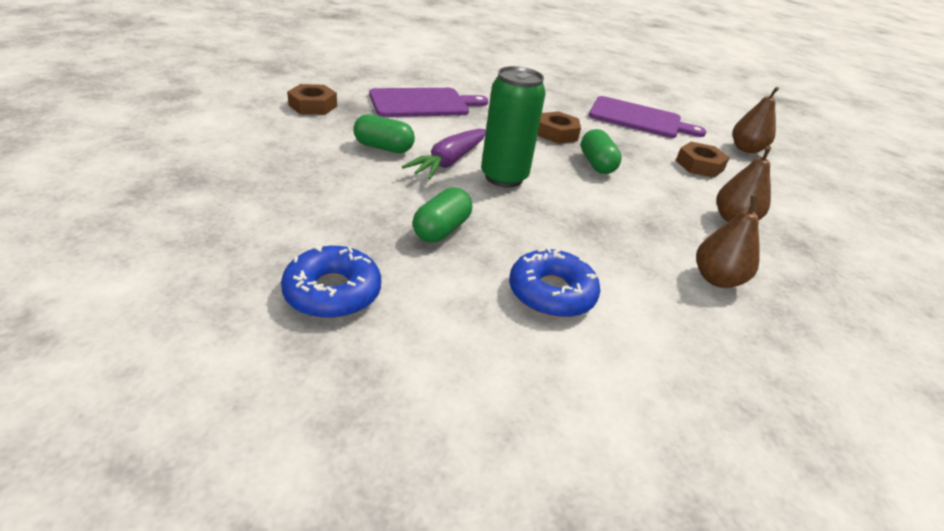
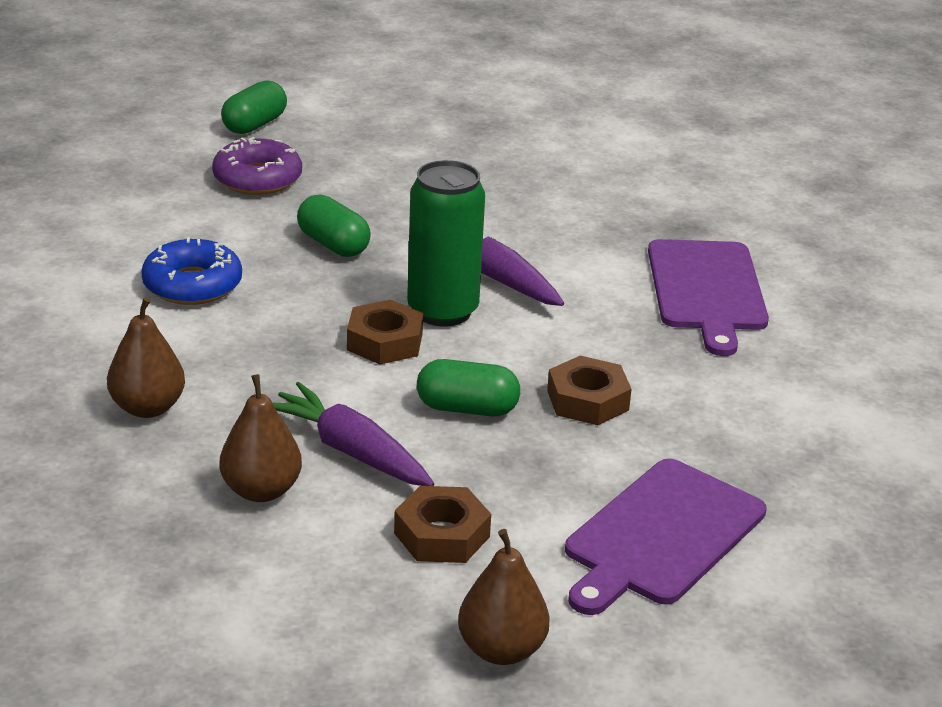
camera: 110 degrees right, 5 degrees down
(313, 106) = (683, 201): brown nut -> brown nut (384, 342)
(333, 292) = (257, 179): blue donut -> purple donut
(383, 148) = (543, 236): green capsule -> green capsule (254, 125)
(670, 195) = (350, 451): none -> purple carrot

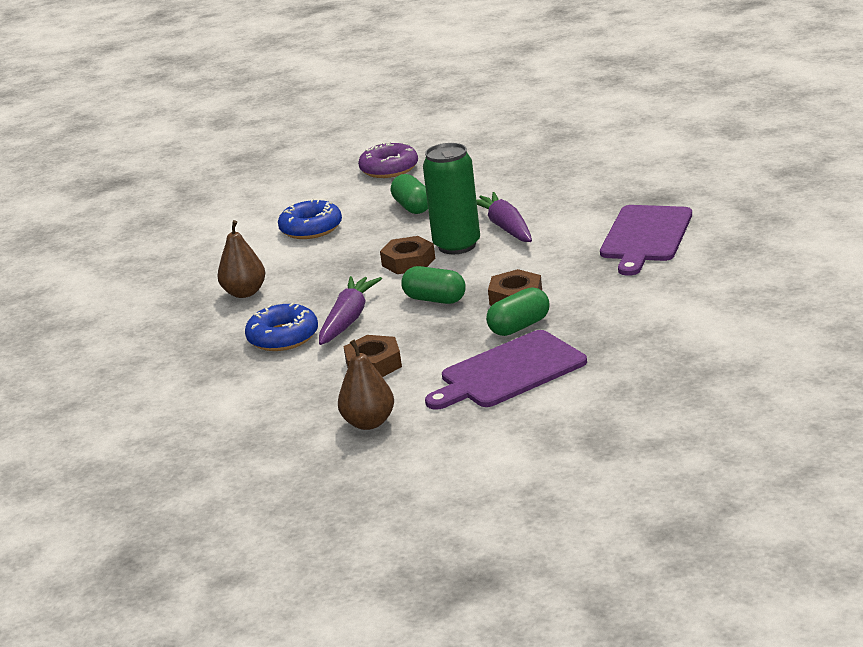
camera: 25 degrees right, 5 degrees down
(254, 125) = (408, 137): green capsule -> green capsule (519, 326)
(261, 490) = (283, 337): brown pear -> blue donut
(350, 451) = (348, 319): purple carrot -> purple carrot turned 45 degrees clockwise

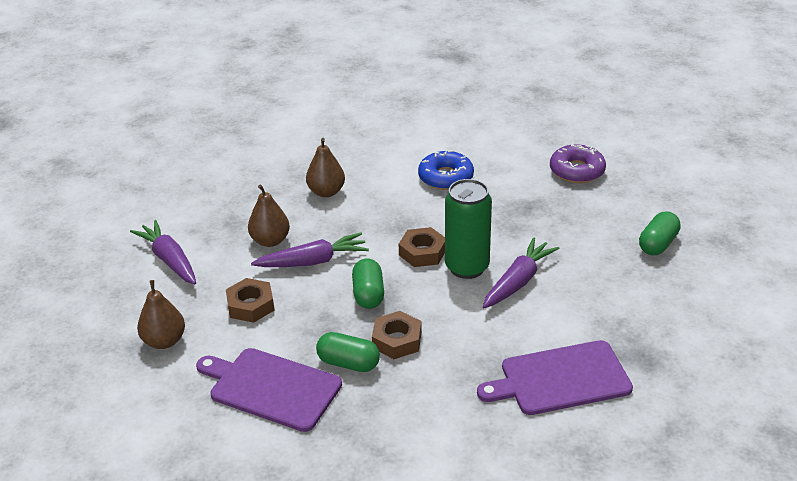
camera: 55 degrees right, 10 degrees up
(235, 402) = (169, 260): none -> purple carrot
(283, 337) = (270, 241): blue donut -> brown pear
(412, 207) = (518, 213): green capsule -> green capsule (658, 244)

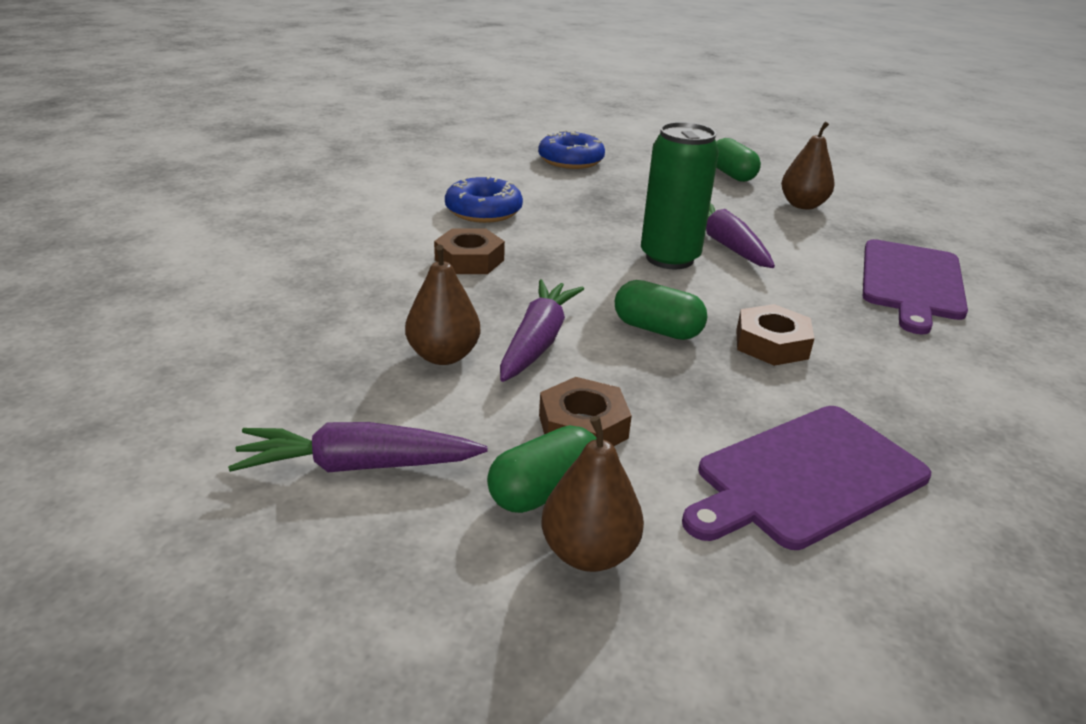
camera: 60 degrees left, 5 degrees down
(326, 192) = (394, 280): brown pear -> brown pear (802, 205)
(348, 363) = (793, 393): green capsule -> green capsule (544, 491)
(422, 252) = (610, 270): brown nut -> brown nut (469, 260)
(577, 171) = (571, 160): purple donut -> blue donut

